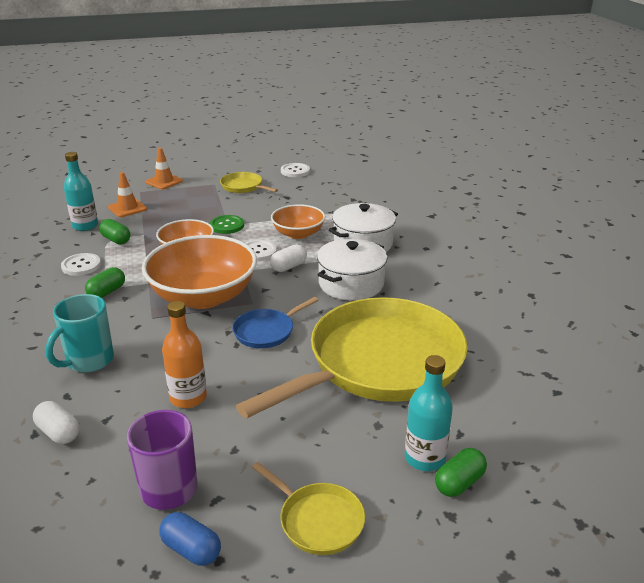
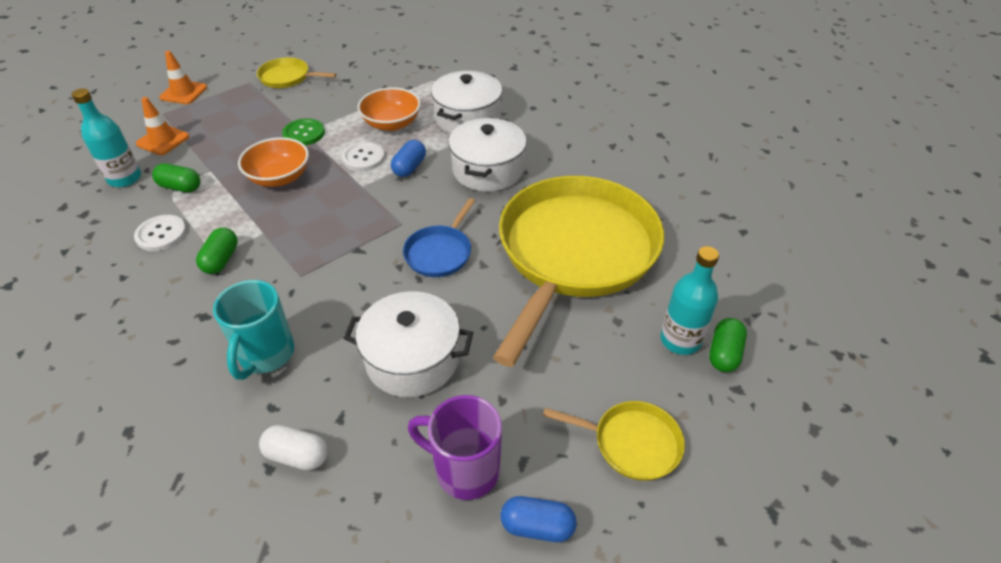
camera: 25 degrees left, 15 degrees up
(188, 398) = (412, 359): orange bottle -> white pot
(203, 296) = (341, 231): orange bowl -> none
(288, 267) = (409, 167): white capsule -> blue capsule
(295, 171) = (333, 44): white button -> none

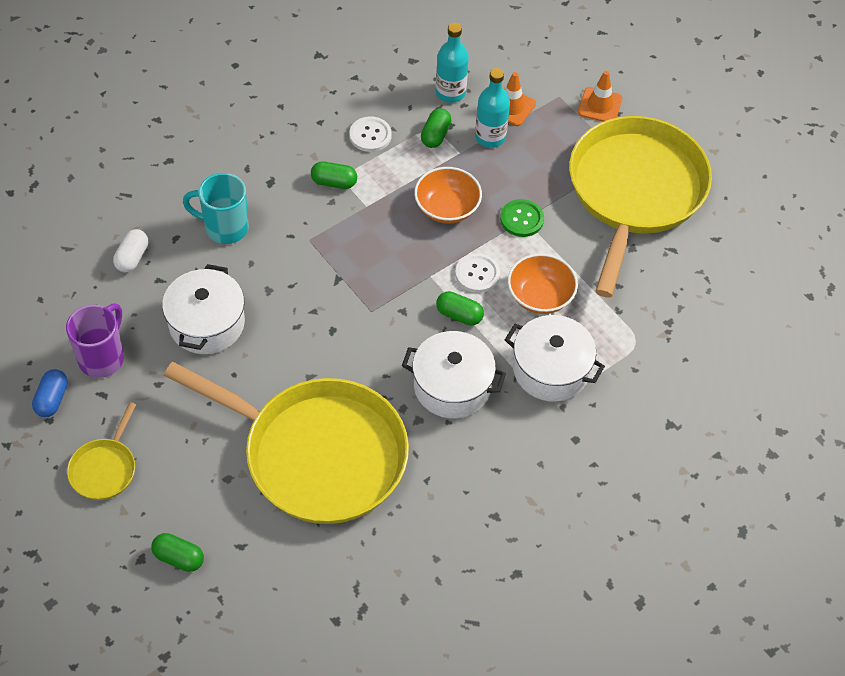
camera: 90 degrees right, 10 degrees up
(287, 77) = (634, 191): yellow pan -> yellow pan, size x2.41
(409, 167) = (459, 315): blue capsule -> green capsule
(440, 253) = (328, 342): blue pan -> none
(680, 340) = (199, 525): turquoise bottle -> turquoise bottle (490, 137)

